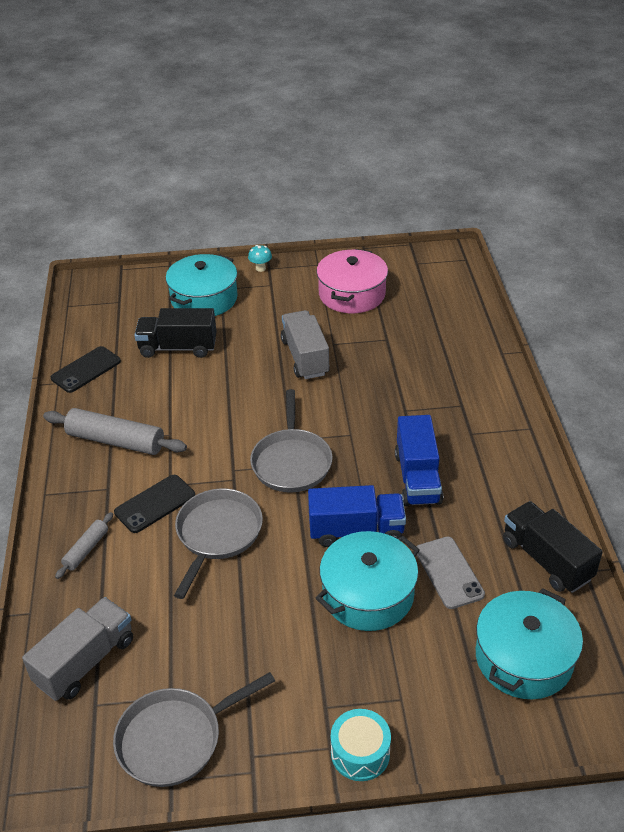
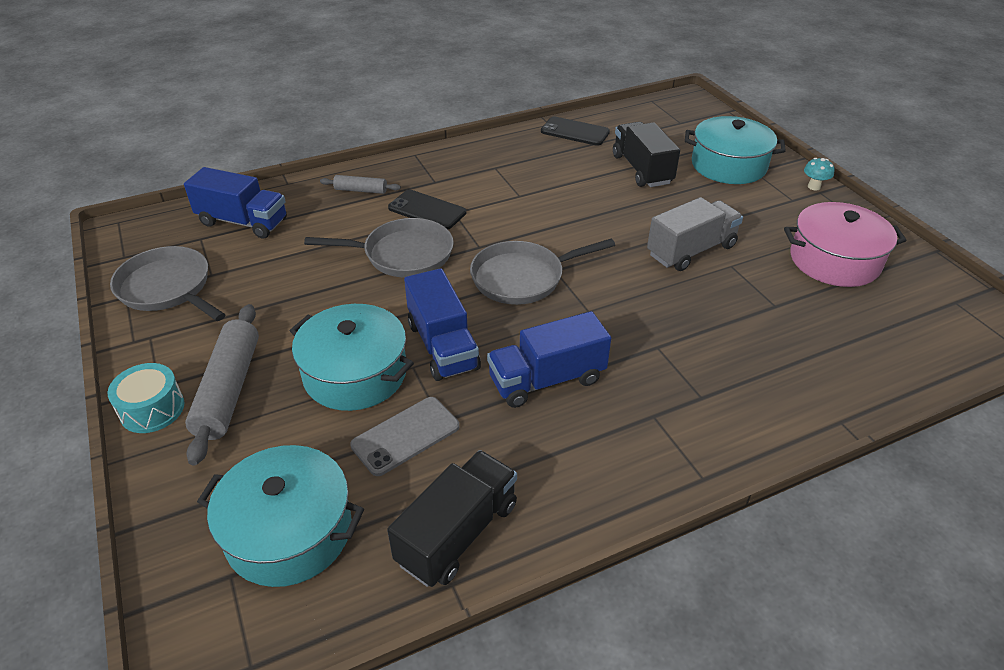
camera: 70 degrees right, 0 degrees up
(85, 661) = (243, 222): grey truck -> blue truck
(116, 441) = (494, 170): grey rolling pin -> grey rolling pin (229, 389)

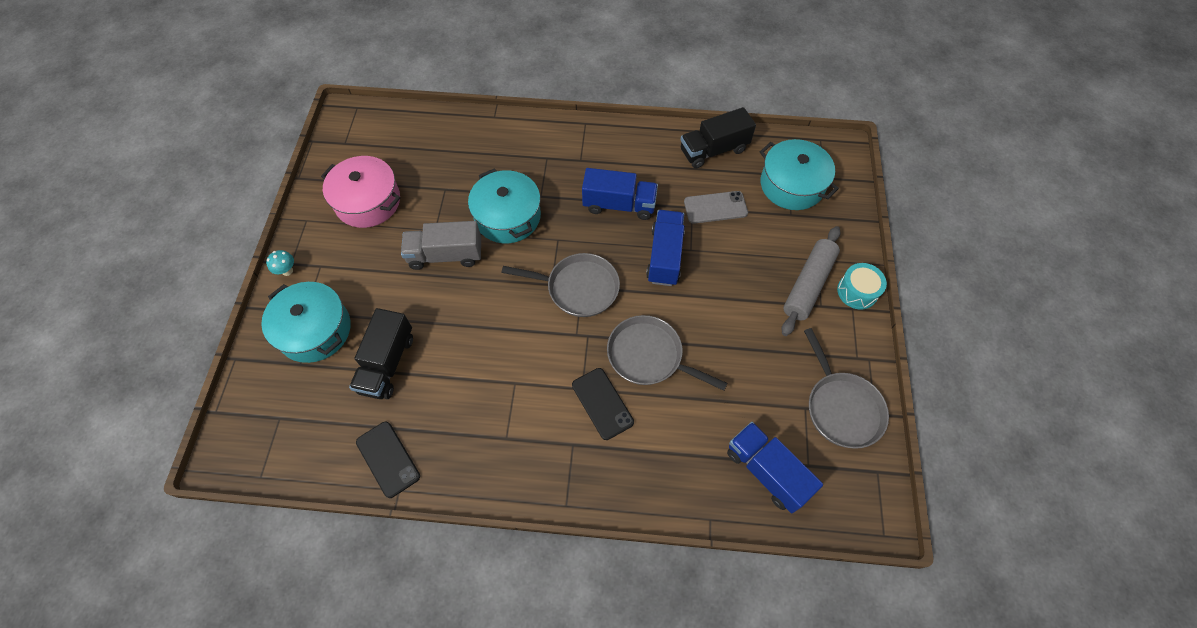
camera: 150 degrees left, 20 degrees up
(355, 373) = (727, 261): turquoise pot -> turquoise pot (507, 217)
(361, 190) = (645, 467): grey rolling pin -> none

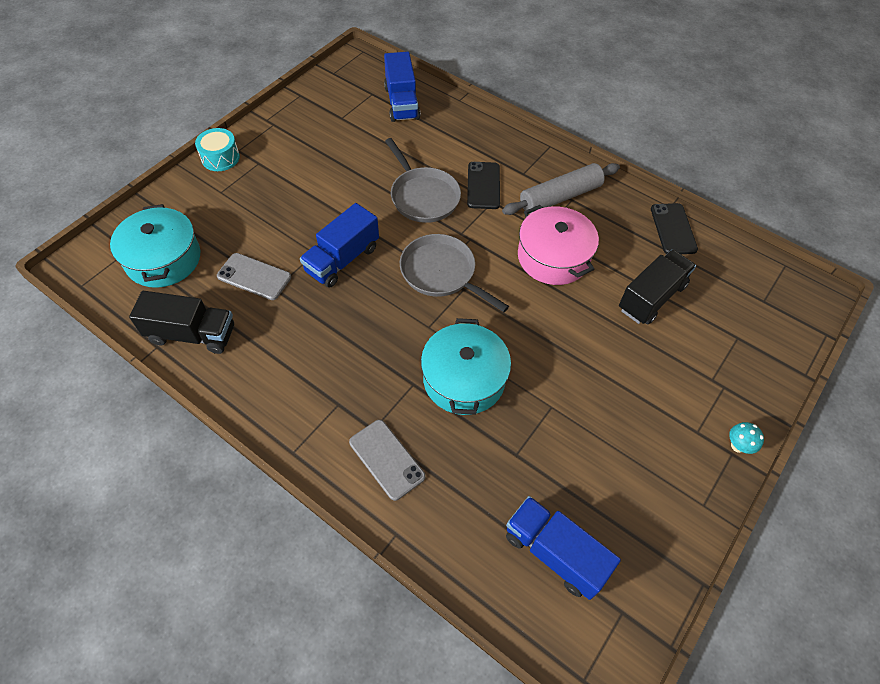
camera: 150 degrees left, 5 degrees down
(314, 330) = (717, 362): turquoise pot -> none
(368, 202) = (618, 489): pink pot -> pink pot (553, 257)
(445, 255) = (552, 371): grey truck -> none
(526, 147) = (387, 459): none -> grey phone
(619, 205) = (341, 329): blue truck -> blue truck (554, 553)
(808, 285) = (250, 180): grey rolling pin -> grey rolling pin (560, 197)
(841, 407) = (317, 107): grey pan -> none

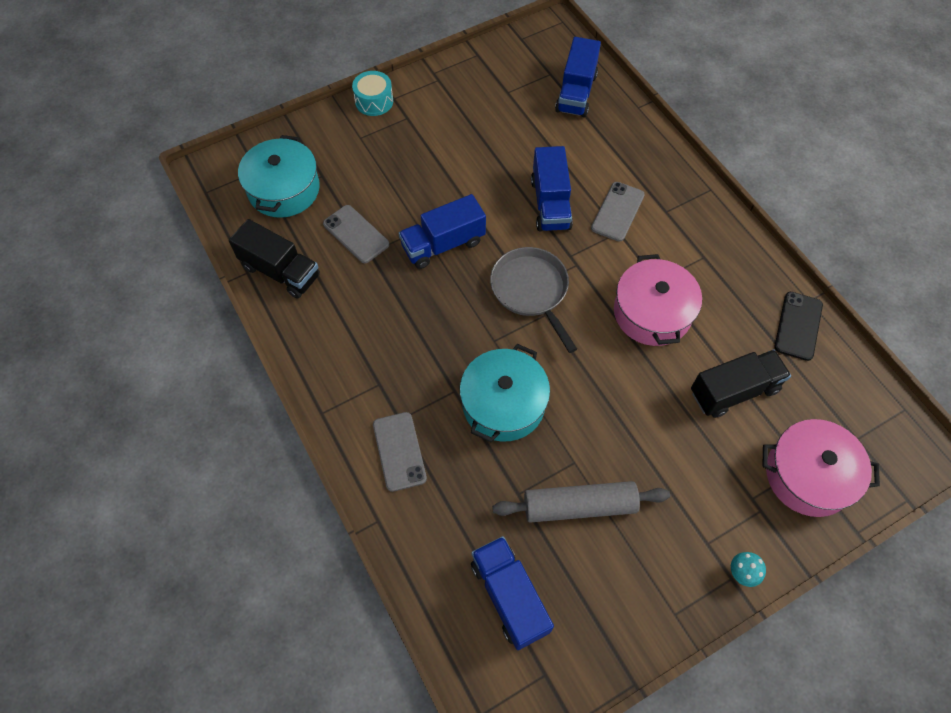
camera: 25 degrees right, 5 degrees up
(423, 196) = (550, 204): grey pan -> blue truck
(483, 185) = (617, 211): black phone -> grey phone
(560, 197) = (692, 250): grey rolling pin -> grey rolling pin (579, 506)
(744, 344) = (808, 475): none -> pink pot

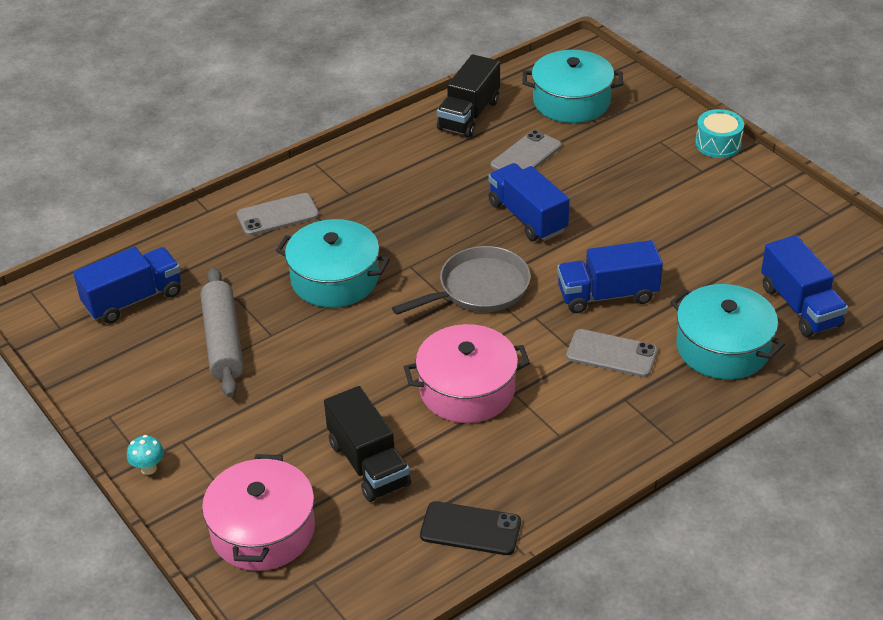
camera: 85 degrees right, 20 degrees down
(576, 93) = (800, 306): blue truck -> blue truck turned 120 degrees counterclockwise
(616, 144) = (722, 348): none -> turquoise pot

